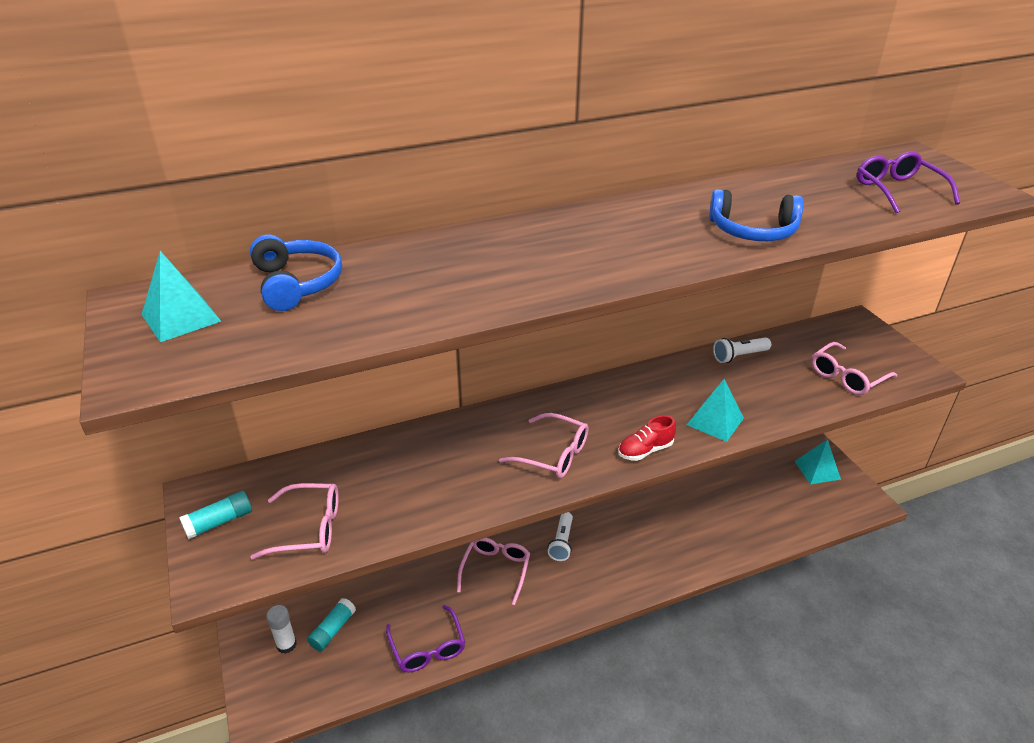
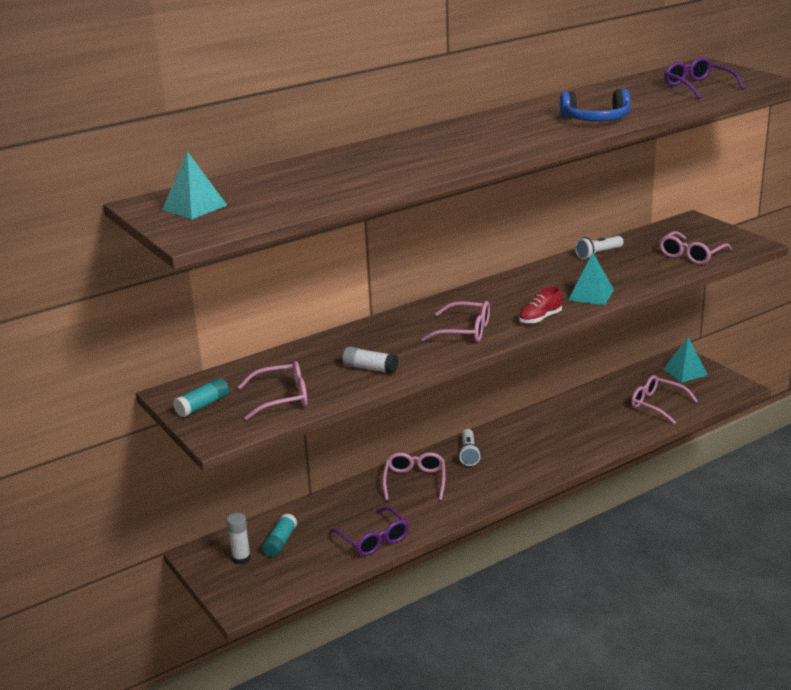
camera: 10 degrees left, 10 degrees down
(297, 283) = (267, 182): blue headphones -> none
(426, 497) = (370, 368): none -> white glue stick
(777, 511) = (657, 404): none -> pink glasses

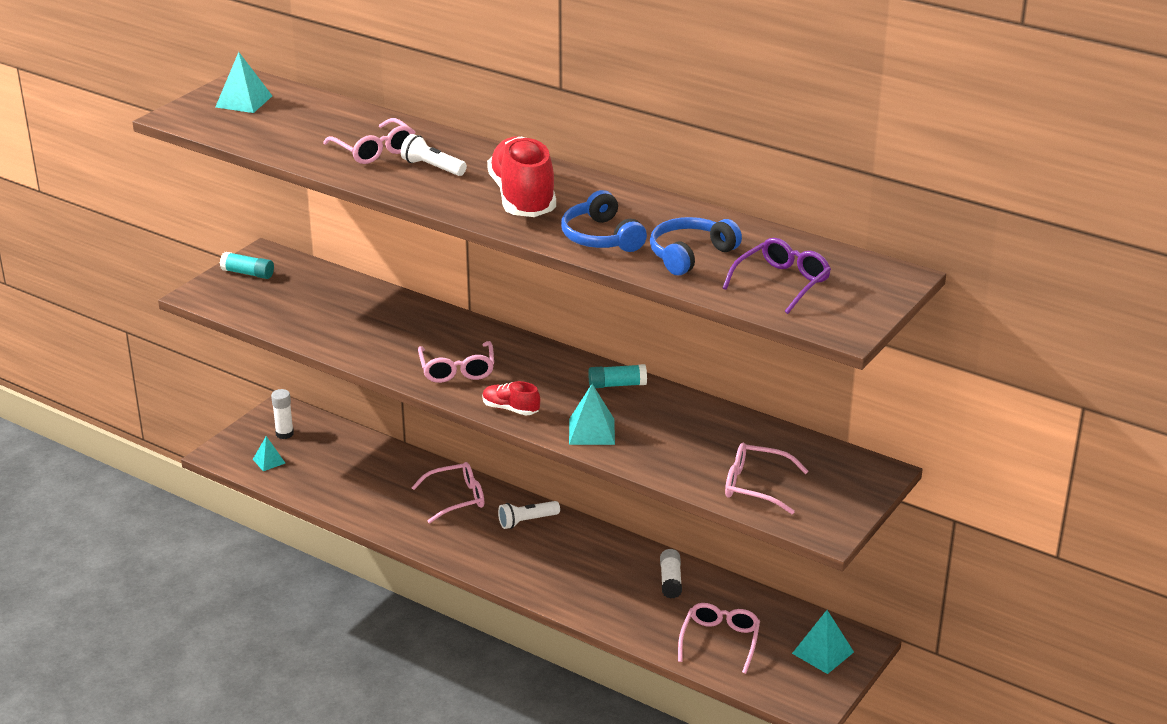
camera: 65 degrees right, 5 degrees up
(279, 575) = (269, 461): none -> turquoise pyramid
(280, 542) = (317, 447): turquoise glue stick -> turquoise glue stick (617, 385)
(282, 398) = (275, 306): pink glasses -> pink glasses (374, 150)
(370, 368) = (351, 336): white glue stick -> white glue stick (670, 581)
(374, 539) = (344, 499): purple glasses -> none
(510, 133) = (523, 198): none -> red shoe
(598, 254) = (713, 418): white flashlight -> white flashlight (432, 167)
(641, 102) = (690, 255): none -> blue headphones

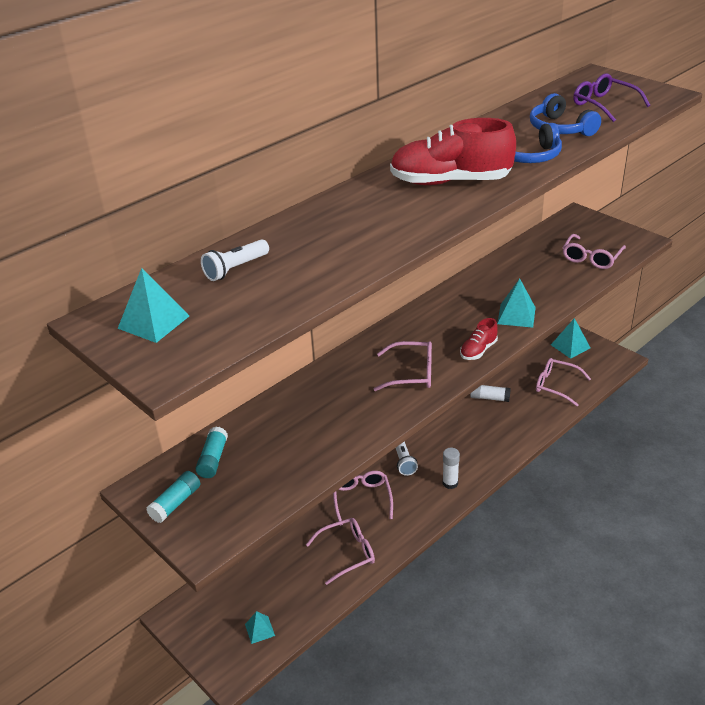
camera: 75 degrees left, 5 degrees up
(284, 434) = (218, 614): white glue stick -> white glue stick (450, 483)
(374, 150) = (324, 246): pink glasses -> pink glasses (347, 553)
(432, 167) = (374, 218): white flashlight -> white flashlight (235, 269)
(617, 385) = (454, 298): turquoise glue stick -> turquoise glue stick (213, 459)

